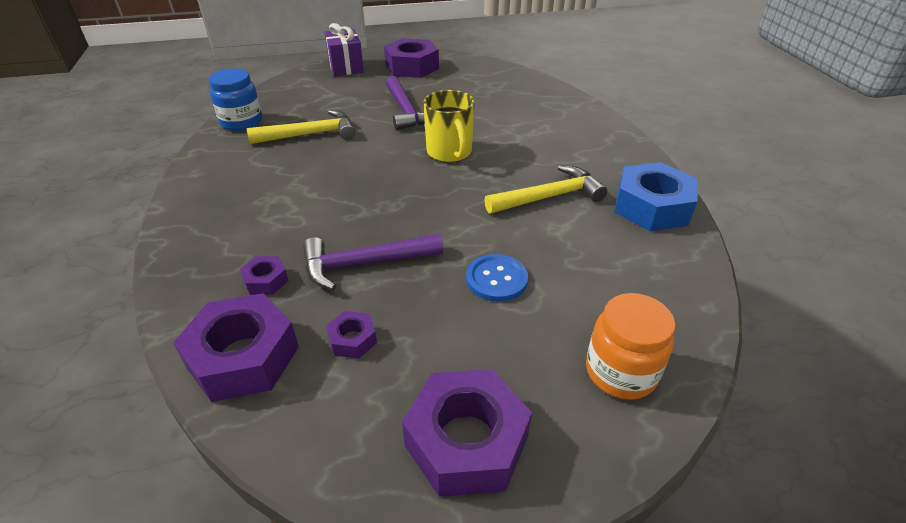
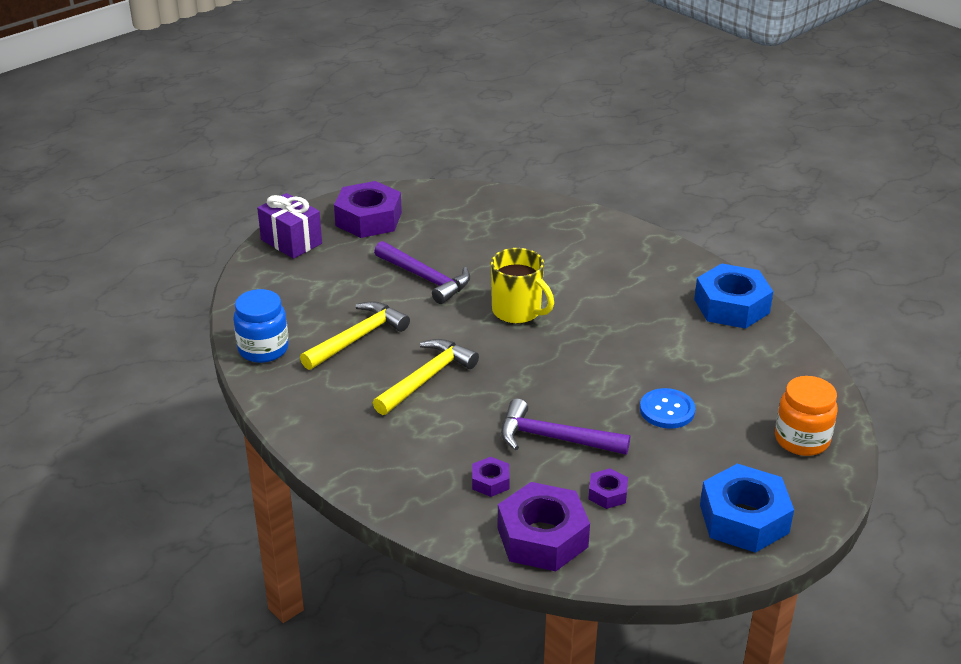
camera: 30 degrees left, 5 degrees down
(364, 264) = (554, 438): purple hammer -> purple hammer turned 60 degrees clockwise
(466, 441) = (744, 519): purple nut -> blue nut
(549, 197) = (645, 325): yellow hammer -> yellow hammer (427, 378)

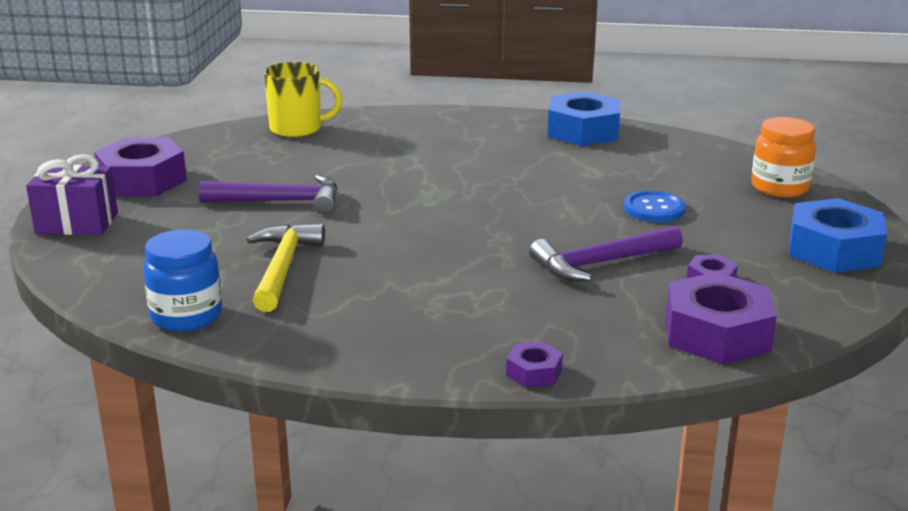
camera: 40 degrees left, 10 degrees down
(427, 378) = (408, 269): yellow hammer -> none
(490, 482) = (602, 316): purple nut -> purple nut (534, 372)
(518, 311) = (412, 193): yellow mug -> yellow mug (297, 129)

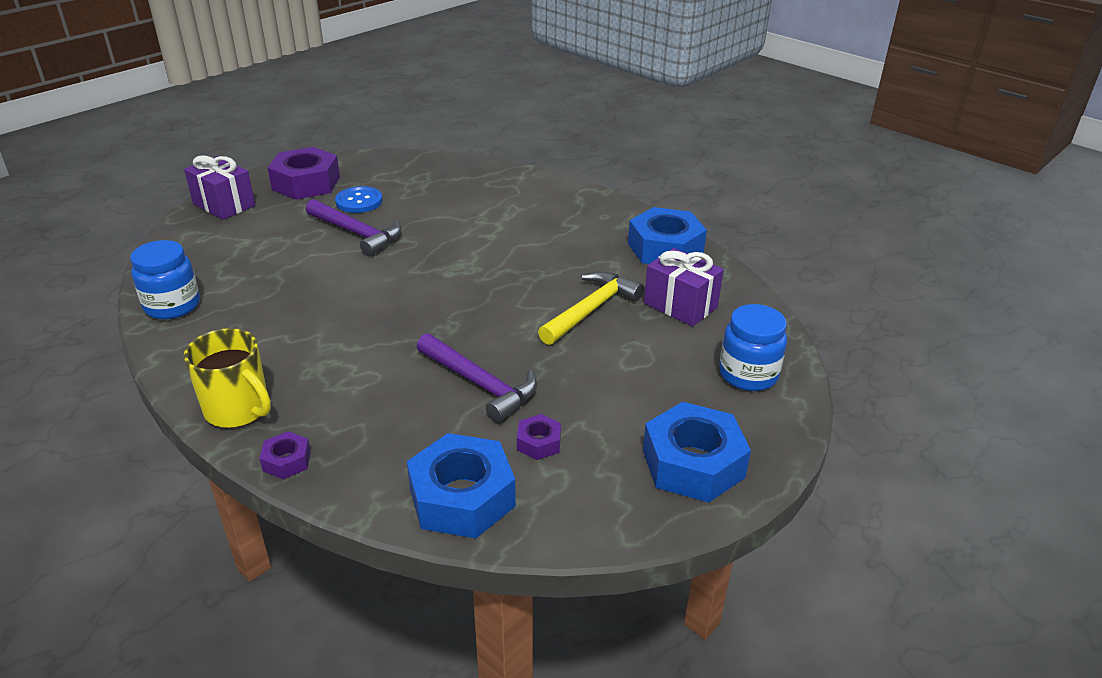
camera: 35 degrees right, 10 degrees up
(283, 267) = (277, 291): yellow hammer -> yellow hammer (591, 309)
(297, 129) = (459, 172): yellow mug -> yellow mug (238, 410)
(600, 263) = (480, 384): purple hammer -> purple hammer turned 150 degrees counterclockwise
(654, 209) = (603, 350): blue button -> blue button (359, 201)
(660, 163) = (680, 305): none -> purple gift
(717, 334) = (462, 497): purple nut -> blue nut
(780, 187) = (748, 374): orange jar -> blue jar

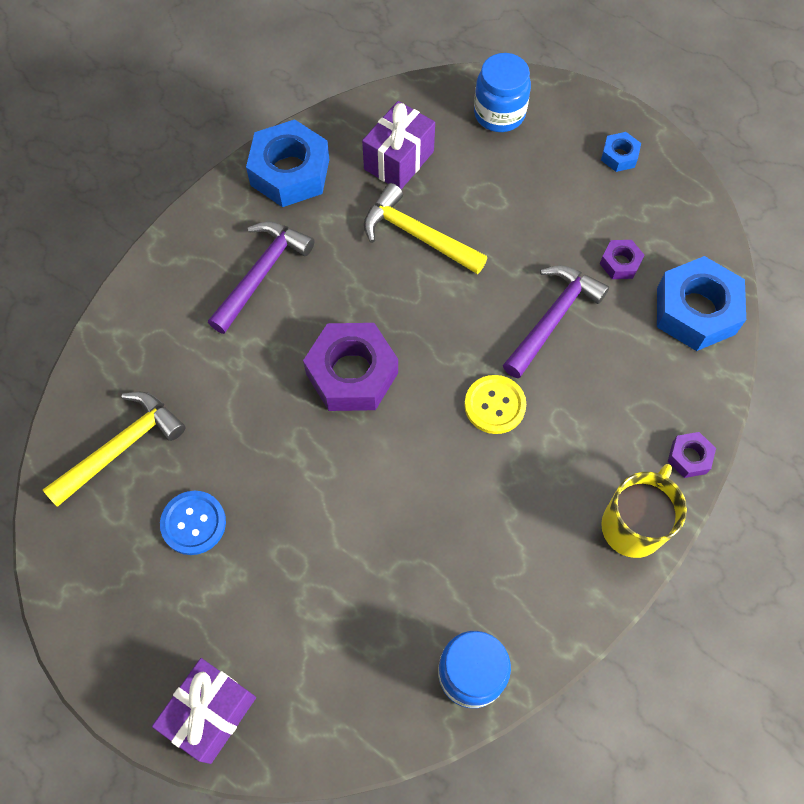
camera: 95 degrees left, 30 degrees up
(306, 183) = (139, 614): purple nut -> purple nut (352, 373)
(357, 233) = (281, 502): purple hammer -> purple hammer (262, 273)
(397, 339) = (495, 405): none -> yellow button
(428, 178) = (122, 447): none -> yellow hammer
(693, 463) = (619, 156): blue nut -> blue nut, size x0.48

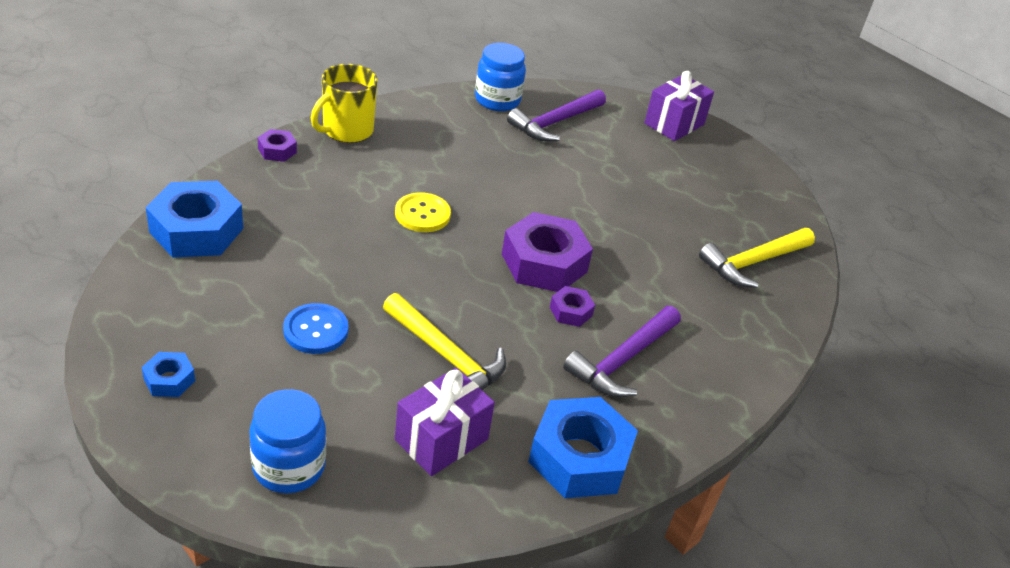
camera: 175 degrees left, 25 degrees down
(193, 523) = (689, 207): blue button -> blue button (316, 330)
(553, 318) = (337, 257): purple hammer -> purple hammer (555, 123)
(620, 263) = (243, 282): purple nut -> purple nut (570, 311)

